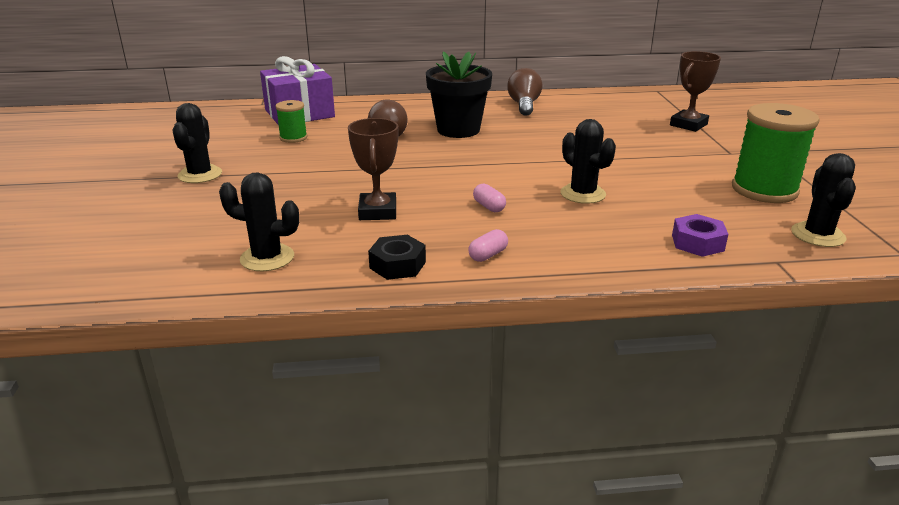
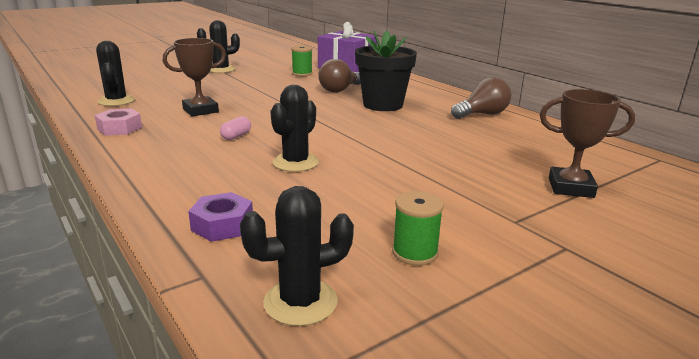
camera: 60 degrees right, 5 degrees down
(397, 265) = (120, 128): black nut -> pink nut
(488, 255) = (147, 149): pink capsule -> none
(764, 190) = (415, 253): green spool -> green spool, size x0.51

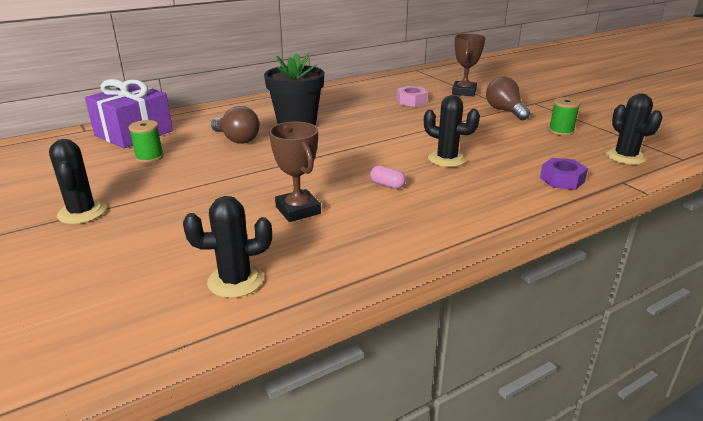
camera: 85 degrees left, 5 degrees up
(120, 128) = (363, 255): pink nut -> pink nut (411, 101)
(482, 114) = (330, 95): brown light bulb -> brown light bulb (505, 111)

